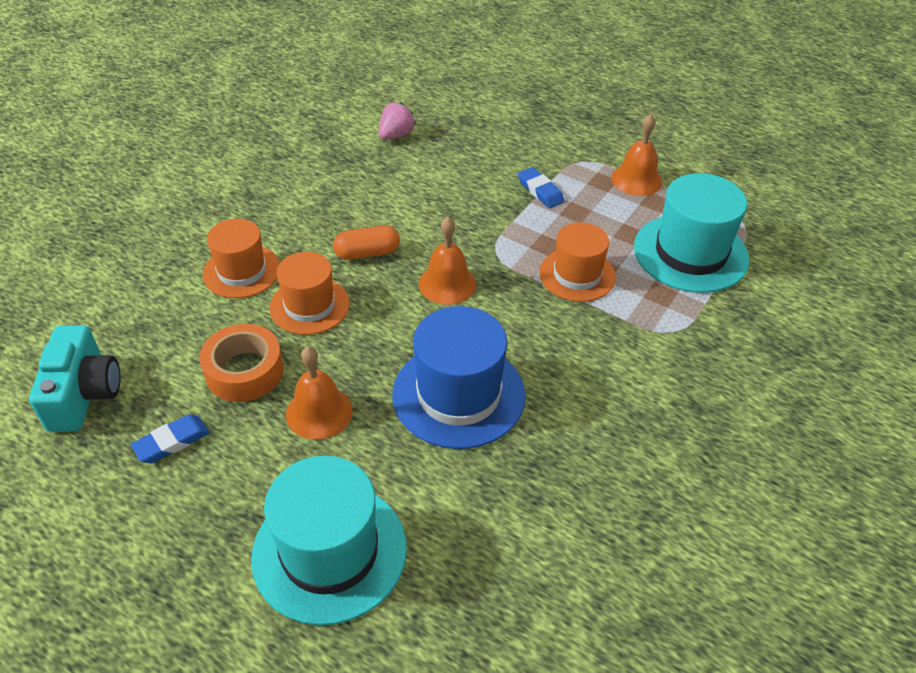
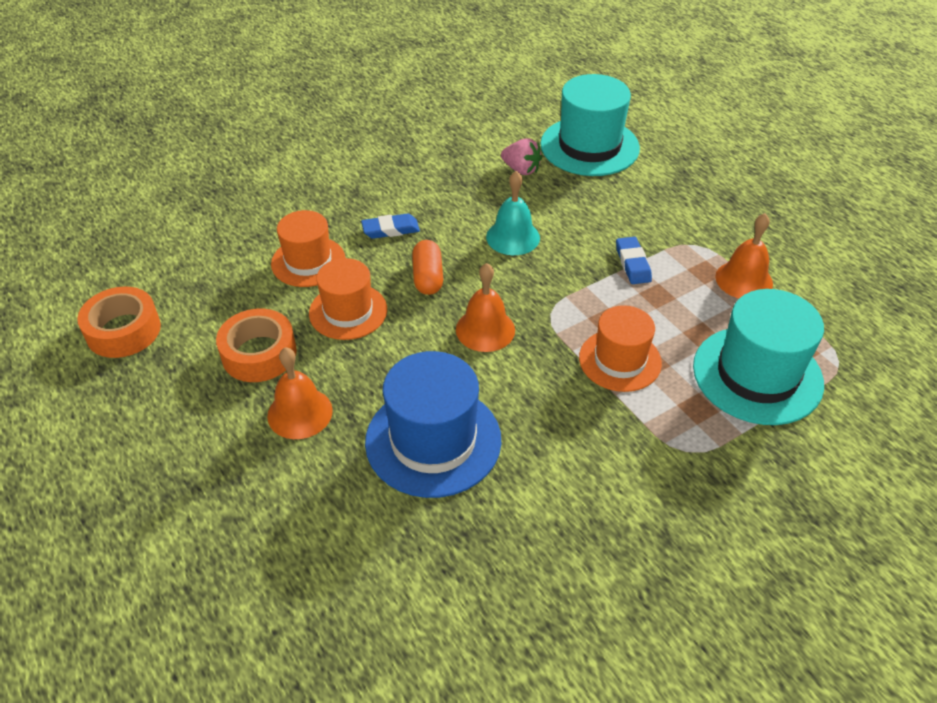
camera: 25 degrees right, 0 degrees up
(84, 394) = (123, 330): turquoise camera -> orange tape
(172, 442) = (166, 396): blue eraser -> blue eraser (390, 229)
(329, 551) = (236, 543): turquoise hat -> turquoise hat (589, 146)
(367, 253) = (428, 277): orange capsule -> orange capsule turned 75 degrees clockwise
(396, 135) = (521, 170): pink strawberry -> pink strawberry turned 60 degrees clockwise
(424, 196) = (513, 237): none -> turquoise bell

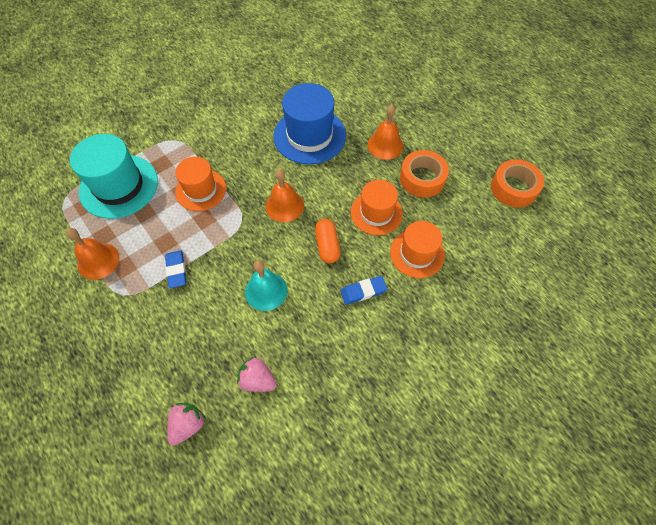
camera: 175 degrees right, 15 degrees up
(589, 146) = (188, 424): turquoise hat -> pink strawberry

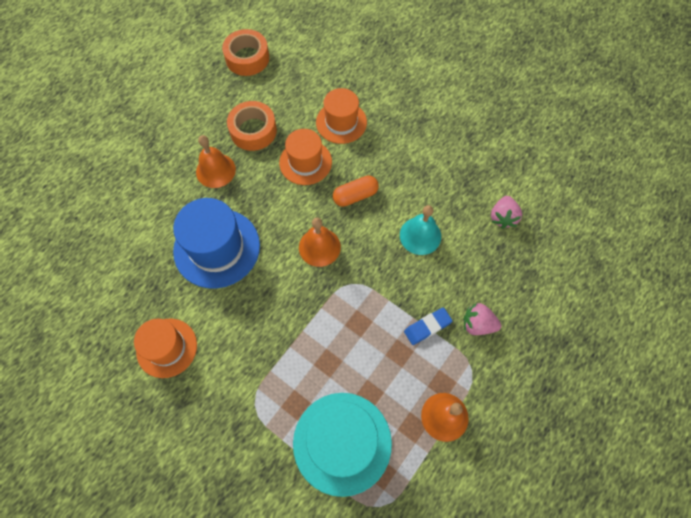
camera: 105 degrees left, 5 degrees up
(188, 424) = (560, 259): pink strawberry -> pink strawberry (477, 324)
(201, 190) = (322, 341): orange hat -> orange hat (167, 348)
(363, 291) = (393, 156): blue eraser -> none

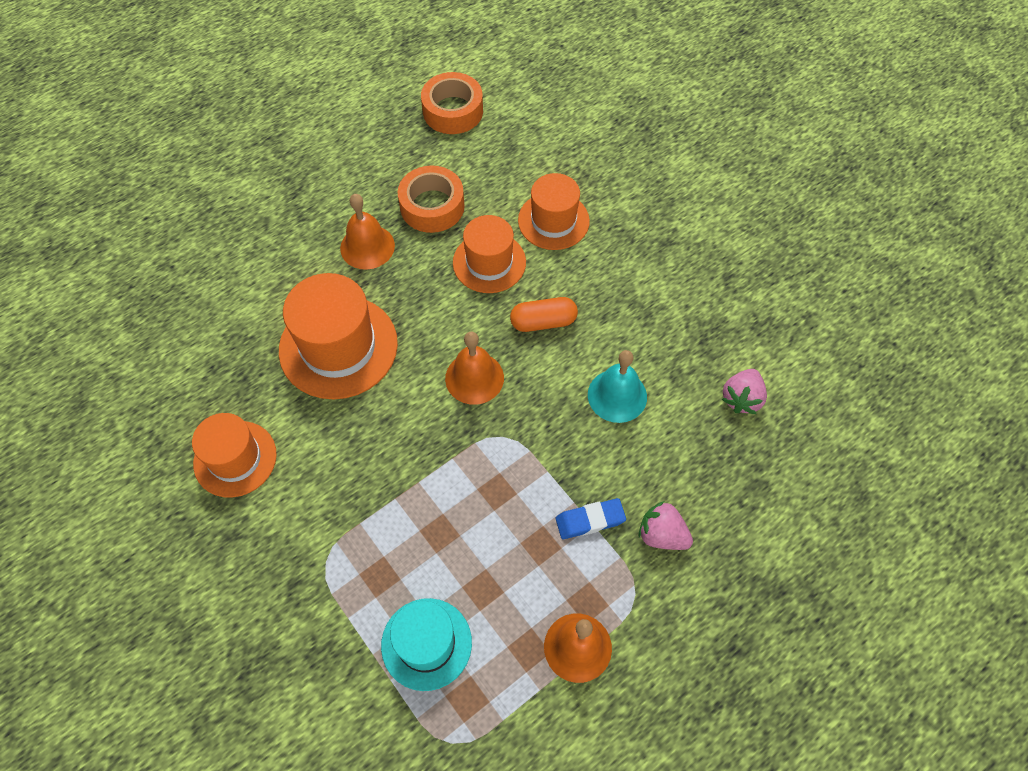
camera: 15 degrees right, 5 degrees down
(217, 248) = (338, 346): blue hat -> orange hat
(342, 443) = (426, 644): turquoise hat -> turquoise hat, size x0.65

